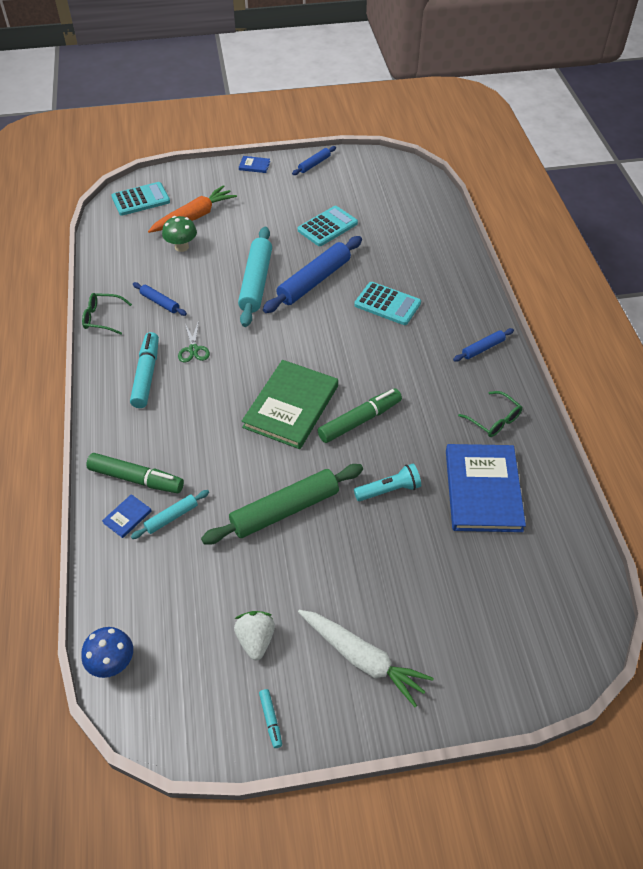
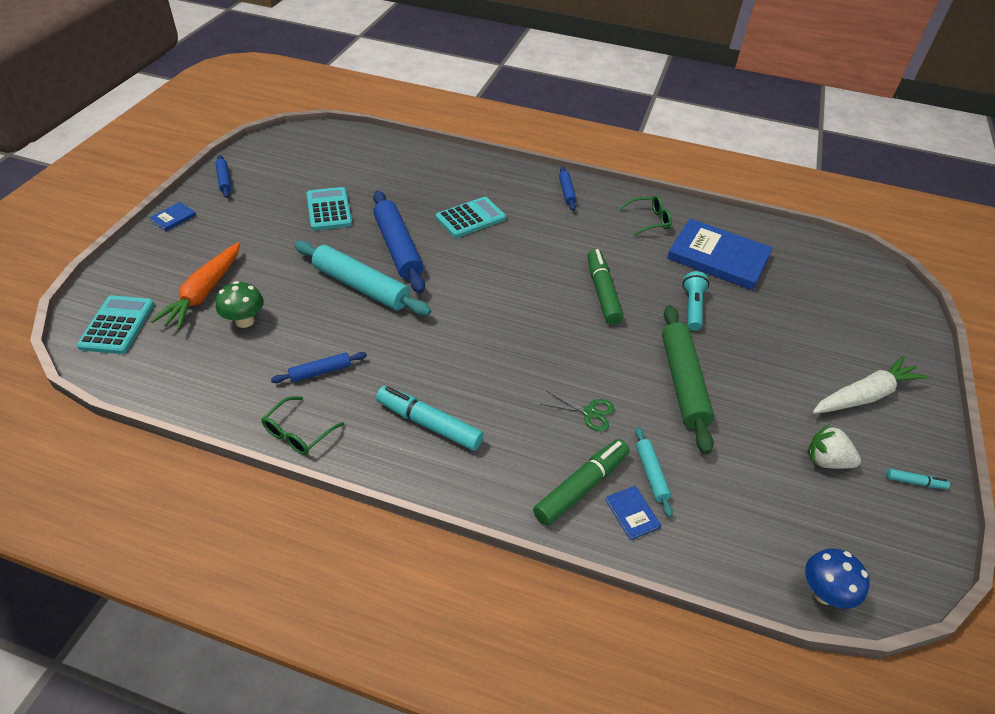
camera: 65 degrees left, 5 degrees down
(193, 349) = (420, 370): green scissors -> green scissors (589, 413)
(194, 217) = (204, 293): orange carrot -> orange carrot turned 150 degrees counterclockwise
(291, 406) = (555, 329): green book -> none

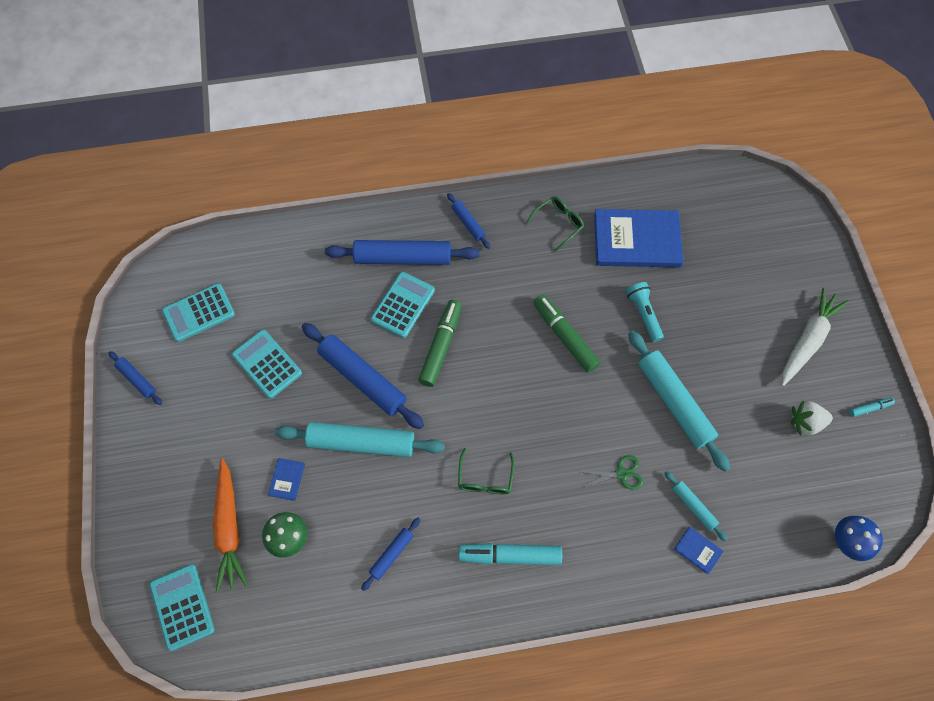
camera: 25 degrees left, 20 degrees up
(173, 218) = (127, 456): blue book -> blue book (287, 479)
(298, 433) = (417, 624): green glasses -> green glasses (485, 479)
(305, 163) = (199, 313): none -> turquoise calculator
(494, 192) = (403, 258): none -> blue rolling pin
(581, 487) = (652, 547): green marker -> green marker (441, 346)
(682, 383) = (674, 403): green rolling pin -> turquoise rolling pin

